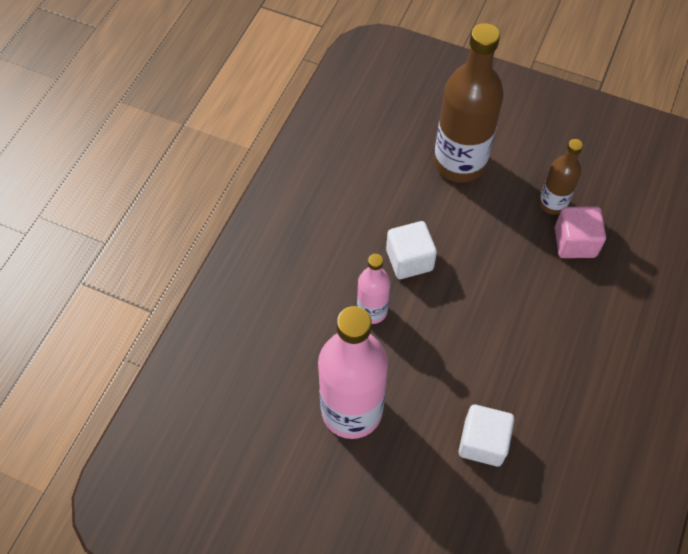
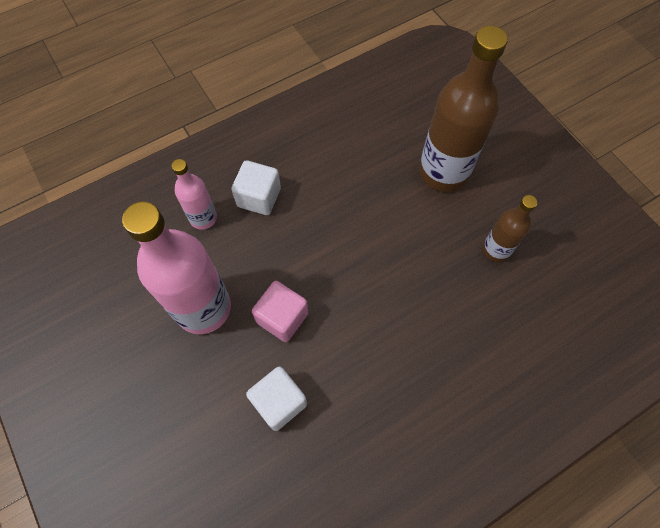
camera: 35 degrees right, 5 degrees up
(372, 311) = (280, 243): pink bottle -> pink bottle (203, 218)
(409, 260) = (341, 223): white cube -> white cube (259, 197)
(575, 242) = (489, 293): pink cube -> pink cube (282, 318)

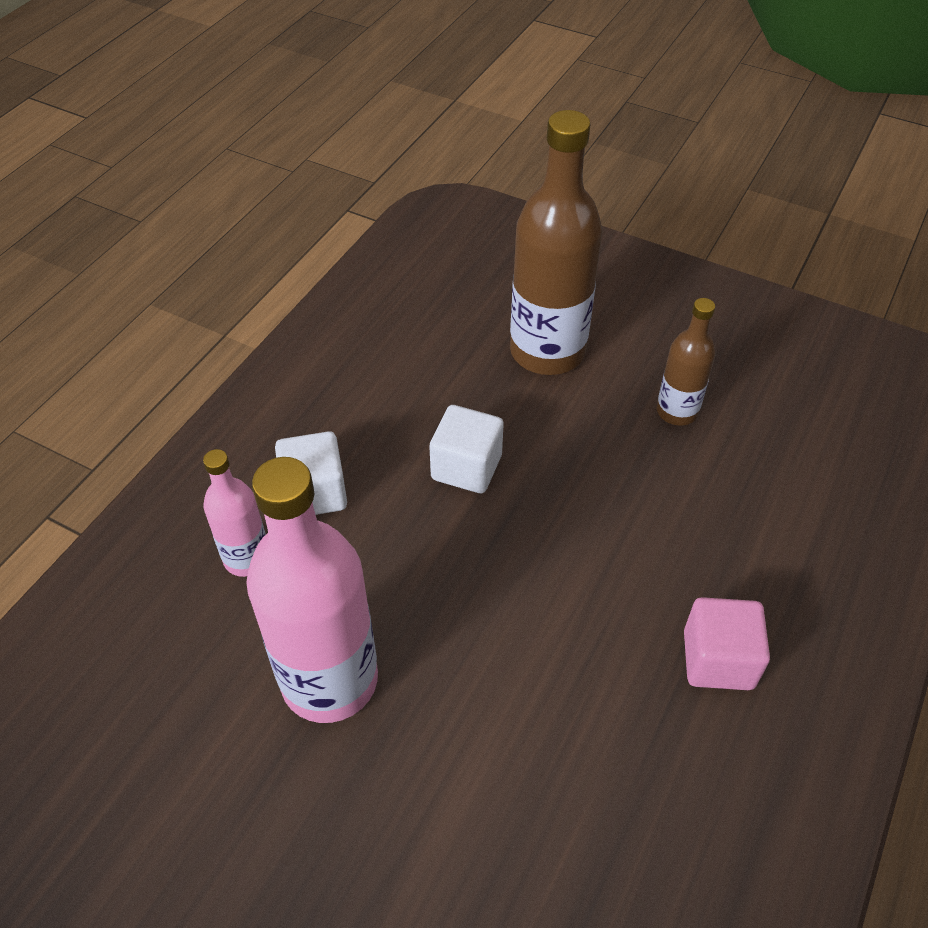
camera: 30 degrees left, 15 degrees down
(279, 402) = (531, 747): white cube -> white cube (466, 467)
(282, 318) = (457, 632): pink cube -> pink cube (718, 660)

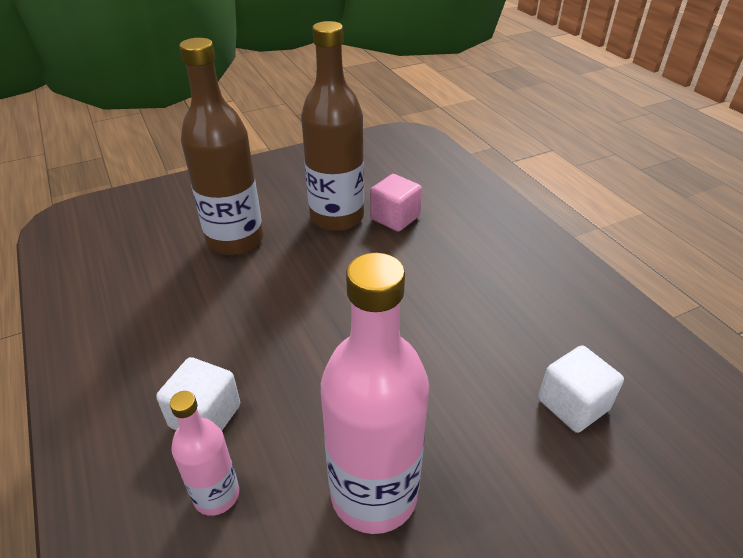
camera: 55 degrees left, 10 degrees down
(466, 467) = (276, 322): white cube -> white cube (573, 404)
(677, 411) = (337, 217): brown bottle -> brown bottle, size x1.89
(718, 660) = (506, 291): pink cube -> pink cube (395, 218)

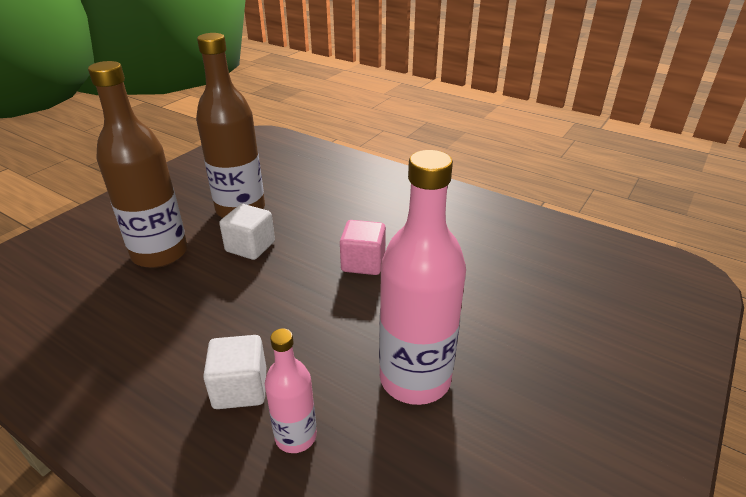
camera: 30 degrees left, 5 degrees down
(395, 218) = (290, 196): pink cube -> pink cube (363, 263)
(573, 404) = (500, 271): white cube -> white cube (250, 247)

